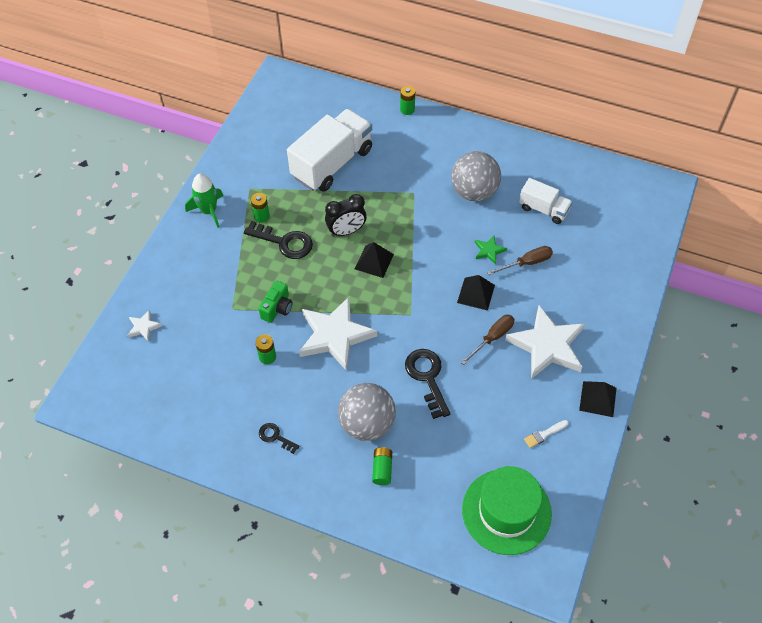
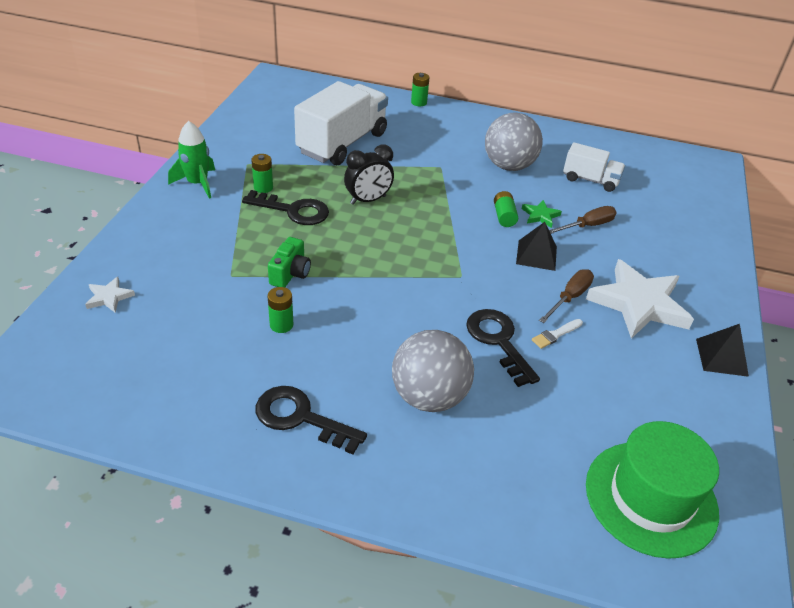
camera: 10 degrees left, 15 degrees down
(275, 437) = (301, 418): black key -> black key, size x1.81
(335, 336) = (369, 300): white star -> none
(374, 261) = (406, 227): black pyramid -> none
(382, 469) = (461, 452): green battery -> green battery (504, 216)
(544, 434) = (669, 399): white brush -> white brush (555, 334)

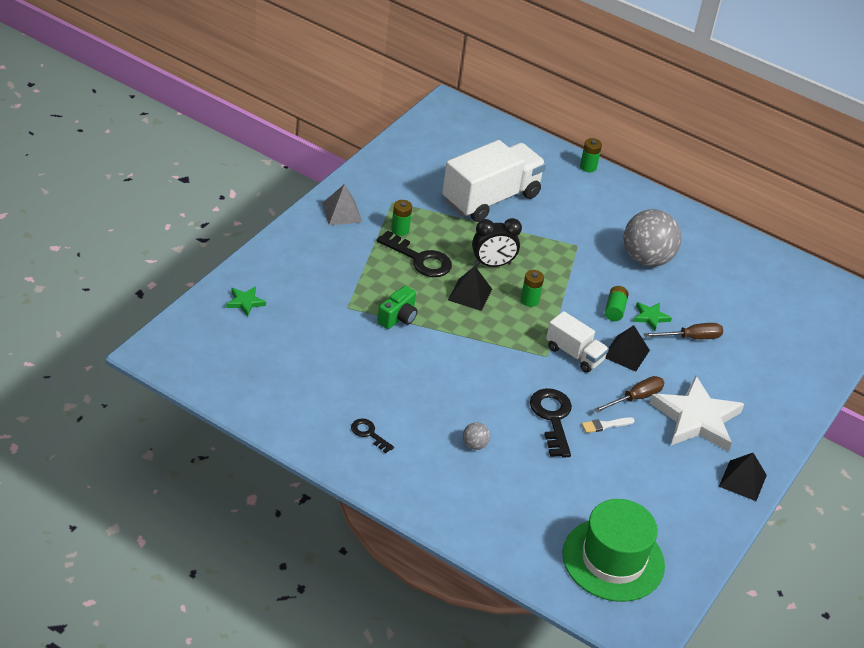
camera: 15 degrees right, 0 degrees up
(109, 297) = (245, 302): white star -> green star
(197, 183) = (342, 212): green rocket -> grey pyramid
(281, 325) = (376, 359): green battery -> green battery (529, 300)
(301, 418) = (369, 434): black key -> black key, size x0.55
(357, 233) = (470, 294): none -> black pyramid
(429, 397) = (474, 445): grey ball -> grey ball, size x0.42
(590, 180) = (722, 292): white truck -> white truck (574, 354)

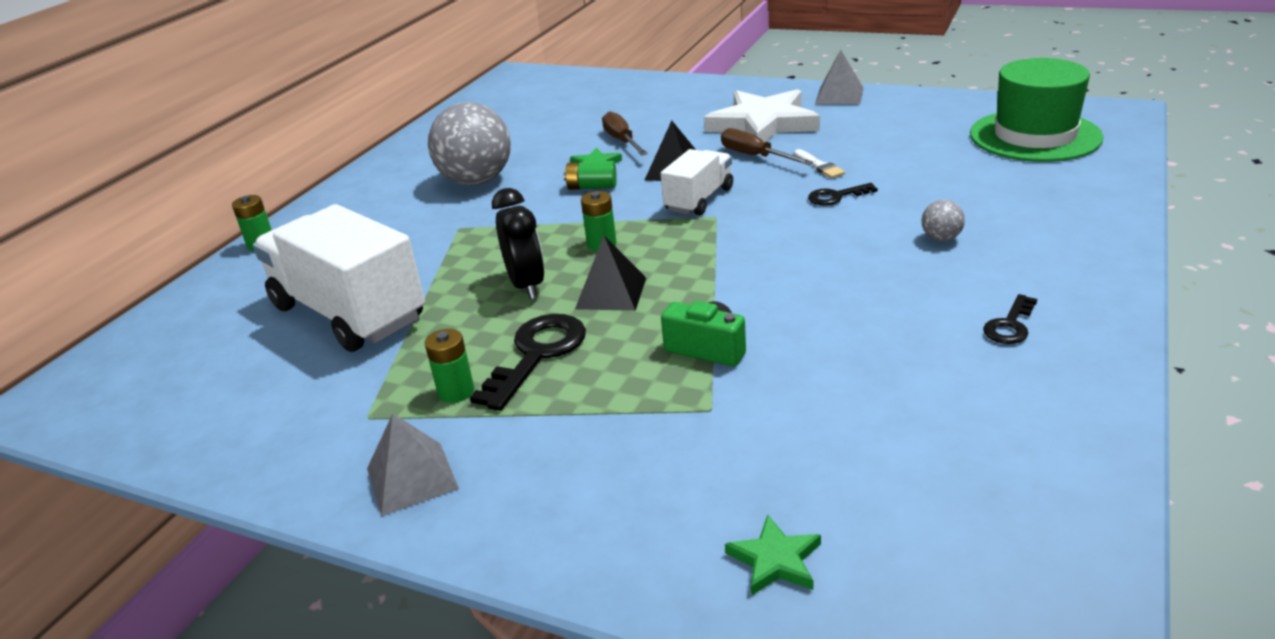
camera: 90 degrees left, 10 degrees down
(552, 418) = (836, 196): black key -> black key, size x0.55
(742, 480) = (839, 95): black pyramid -> grey pyramid

